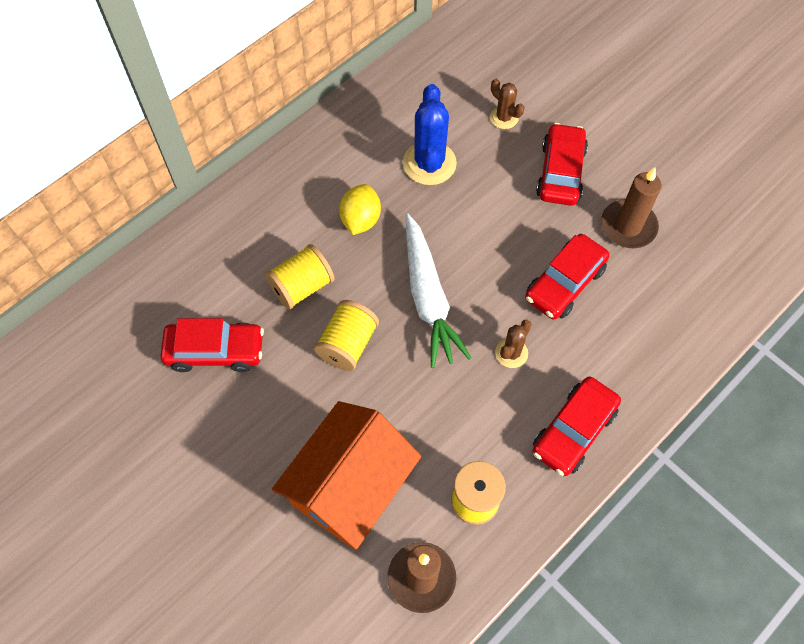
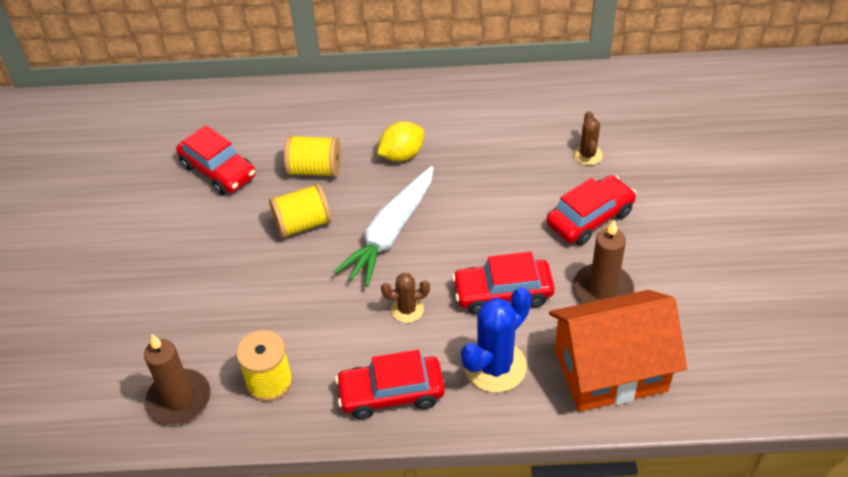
camera: 45 degrees right, 15 degrees down
(350, 487) = (202, 309): orange house -> orange house (610, 370)
(429, 163) = (493, 150): blue cactus -> blue cactus (495, 366)

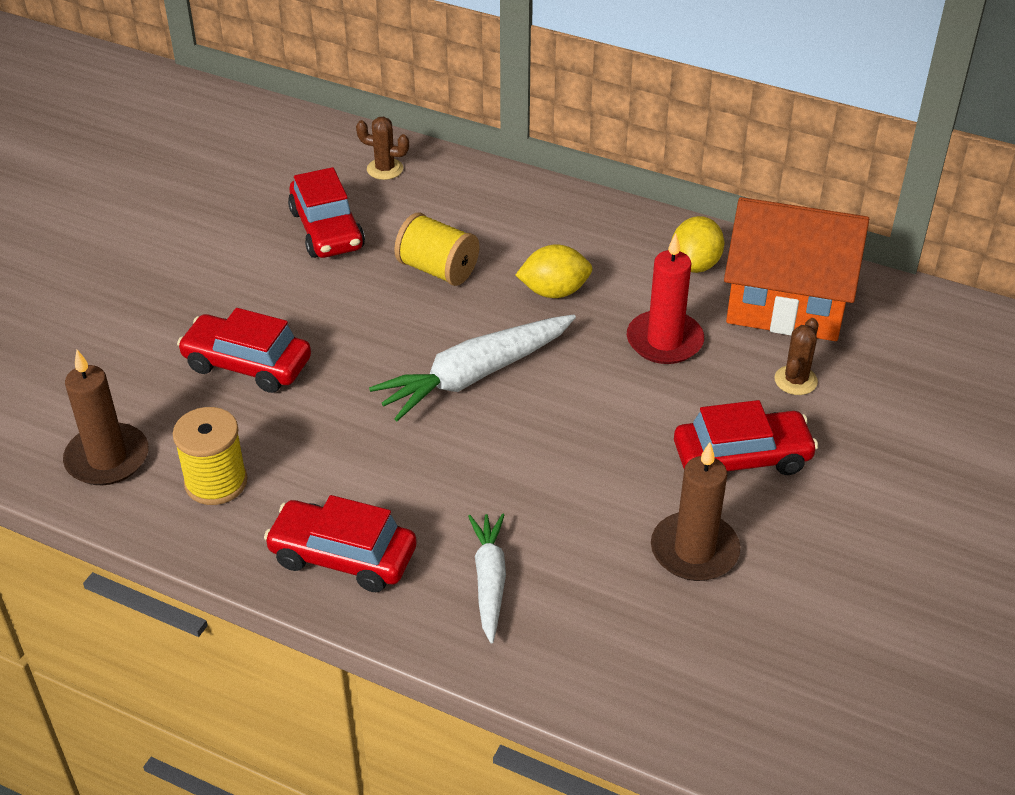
camera: 25 degrees right, 5 degrees down
(303, 224) = (379, 325): yellow spool -> none
(407, 309) = (431, 470): brown cactus -> brown cactus (385, 169)
(477, 102) = (695, 264): none -> yellow lemon
(493, 161) = (664, 341): none -> red candle
(495, 366) = (489, 581): blue cactus -> white carrot
(503, 293) = (562, 500): red car -> red car (247, 364)
(610, 370) = (633, 650): orange house -> orange house (786, 304)

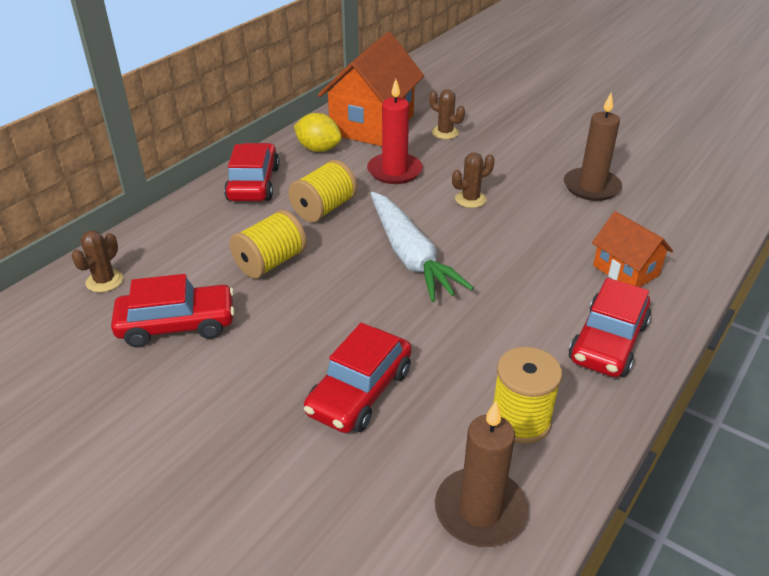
camera: 80 degrees left, 5 degrees down
(489, 581) = (626, 270): white carrot -> orange house
(554, 291) = (324, 209): yellow lemon -> yellow spool
(617, 420) = (470, 199): none -> brown cactus
(742, 458) = (511, 160): red car -> red car (253, 184)

